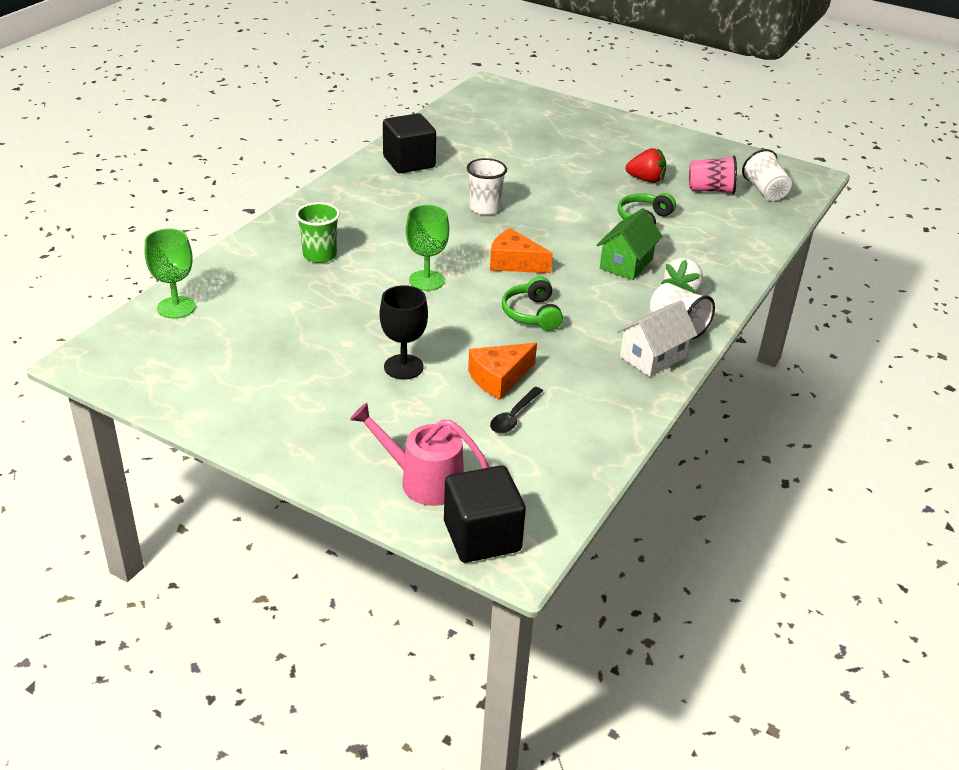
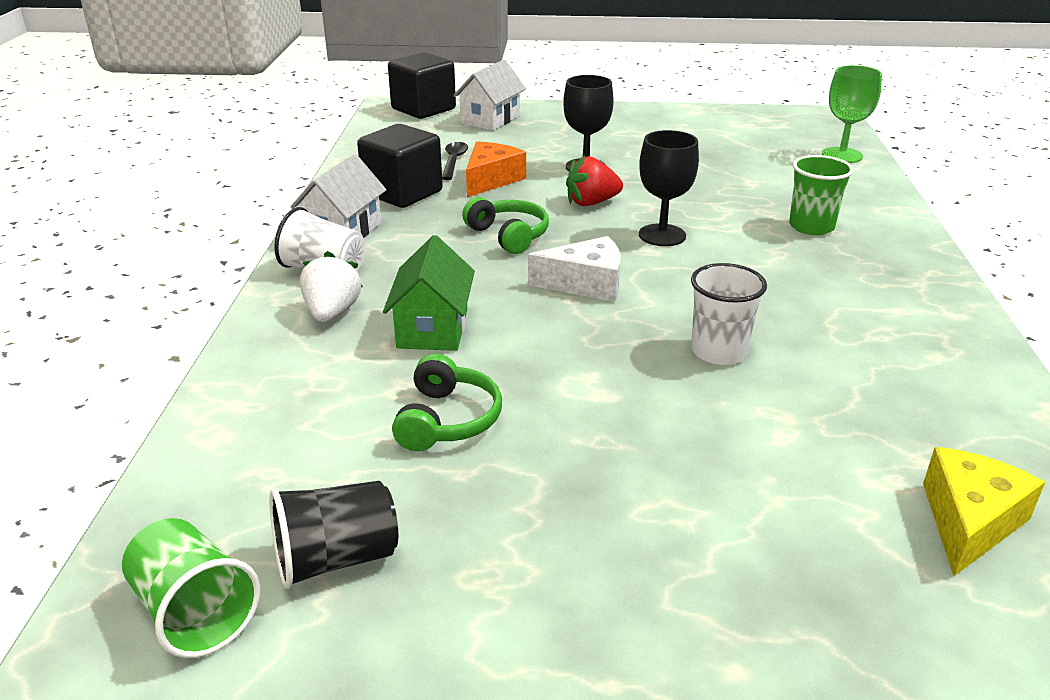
camera: 155 degrees right, 5 degrees down
(409, 162) = (953, 400): black cube -> black cube (402, 193)
(423, 480) = (490, 120): pink watering can -> white house
(426, 280) = (662, 235): green goblet -> black goblet
(470, 136) = (969, 522): none -> yellow cheese
(514, 263) = (586, 284): orange cheese -> white cheese
(646, 180) = (497, 535): red strawberry -> red strawberry (591, 203)
(710, 190) = (336, 559): pink cup -> black cup
(764, 191) = (195, 612): white cup -> green cup

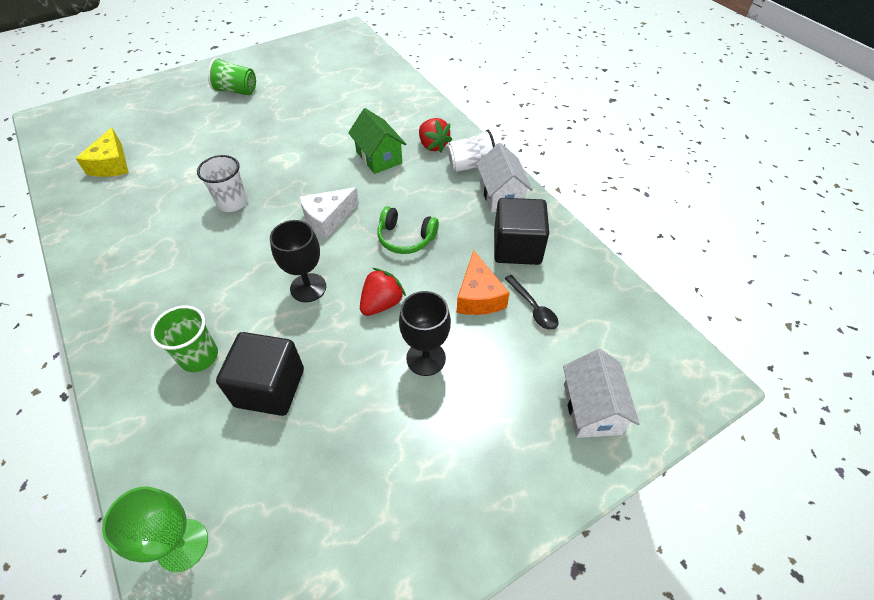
camera: 145 degrees right, 20 degrees up
(195, 612) = (346, 56): green cup -> green cup (237, 91)
(332, 313) = (433, 145): white strawberry -> red strawberry
(336, 559) = (323, 77): black cup -> none
(423, 109) = (675, 394): black cube -> black cube (270, 387)
(447, 420) = (330, 123): green headphones -> none

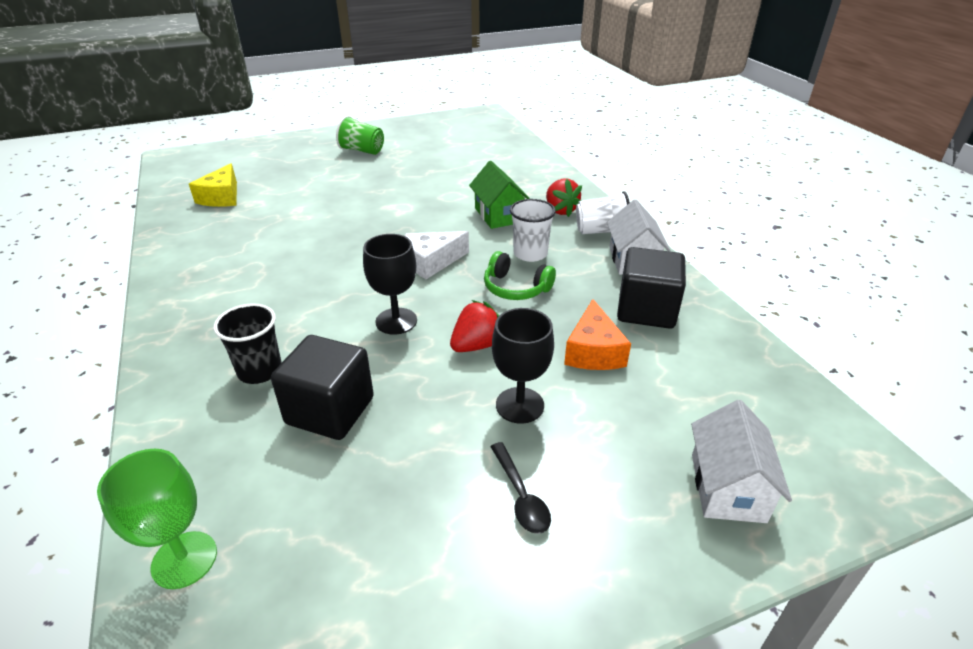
camera: 10 degrees right, 15 degrees down
(199, 356) = (260, 370): green cup -> black cup
(232, 203) = (333, 239): white cup -> white cup (530, 254)
(533, 308) = (660, 371): black spoon -> black spoon (521, 496)

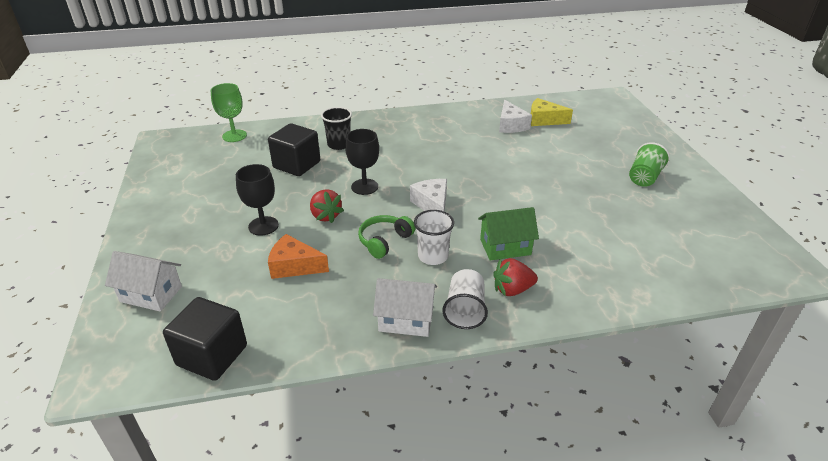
camera: 100 degrees right, 0 degrees up
(230, 218) = (511, 125): none -> white cheese
(521, 496) = (202, 218): black spoon -> none
(646, 310) = (328, 307): black cube -> black cube (212, 355)

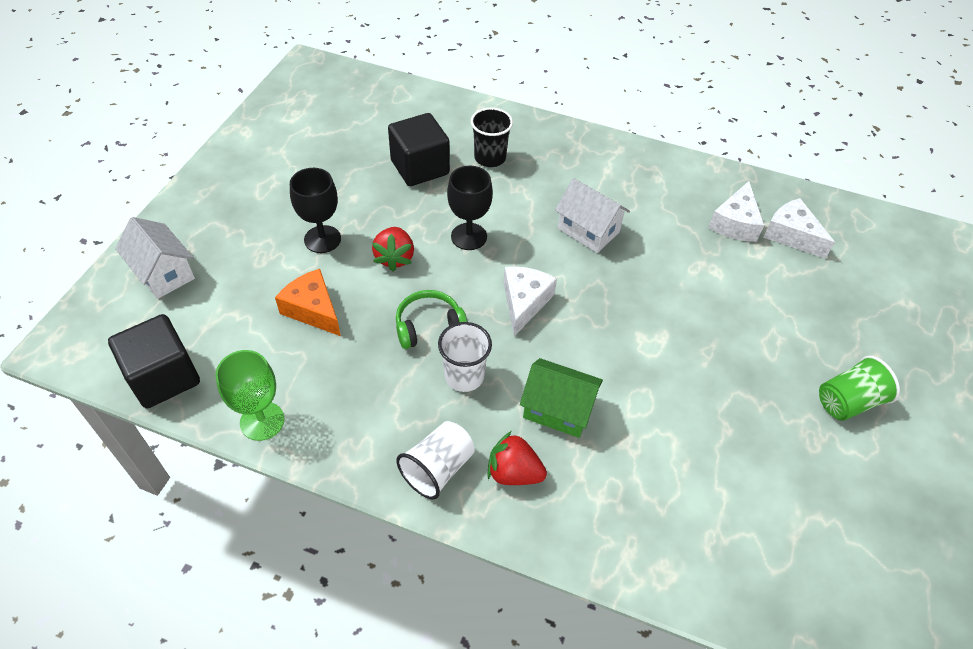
camera: 30 degrees right, 15 degrees up
(234, 136) = (386, 93): green goblet -> green goblet (262, 421)
(406, 320) = (368, 443): white house -> white house (588, 230)
(544, 120) = (791, 235): yellow cheese -> white cheese

